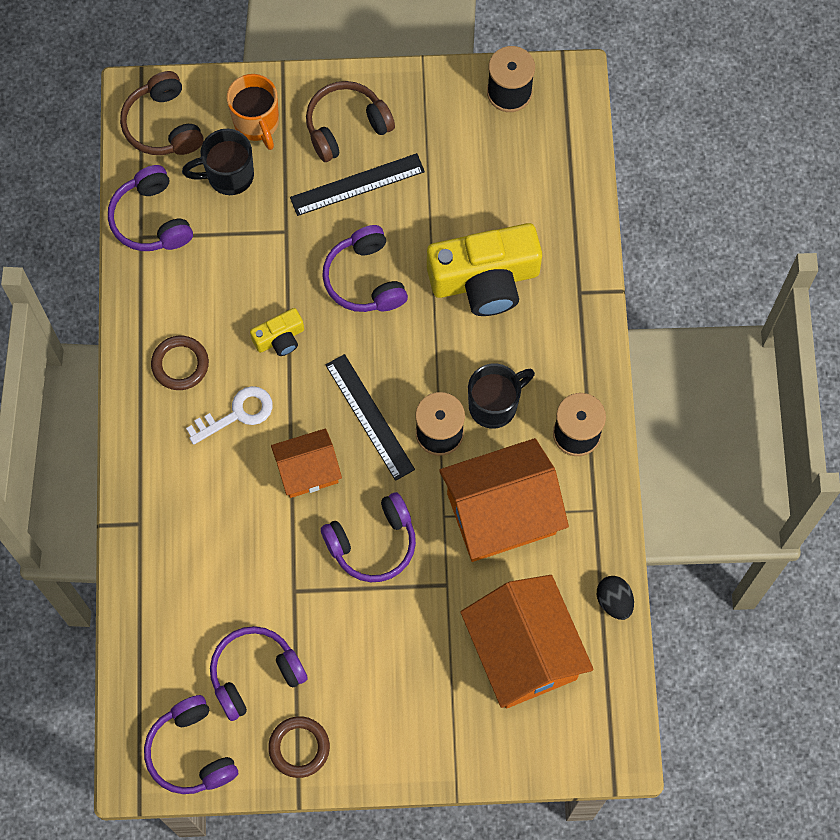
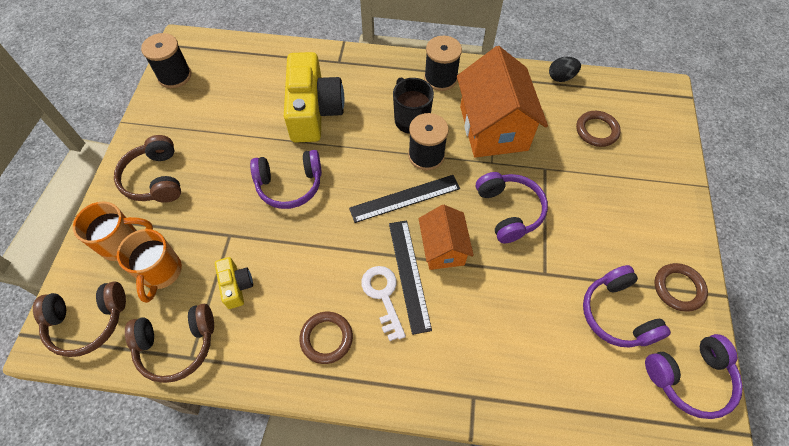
camera: 80 degrees left, 10 degrees down
(151, 219) = (177, 345): purple headphones -> brown headphones
(228, 176) = (161, 272): black mug -> orange mug
(280, 338) = (323, 253): yellow camera -> yellow camera (236, 286)
(357, 184) = (208, 178): black ruler -> black ruler (409, 274)
(523, 652) = (596, 131): orange house -> brown ring

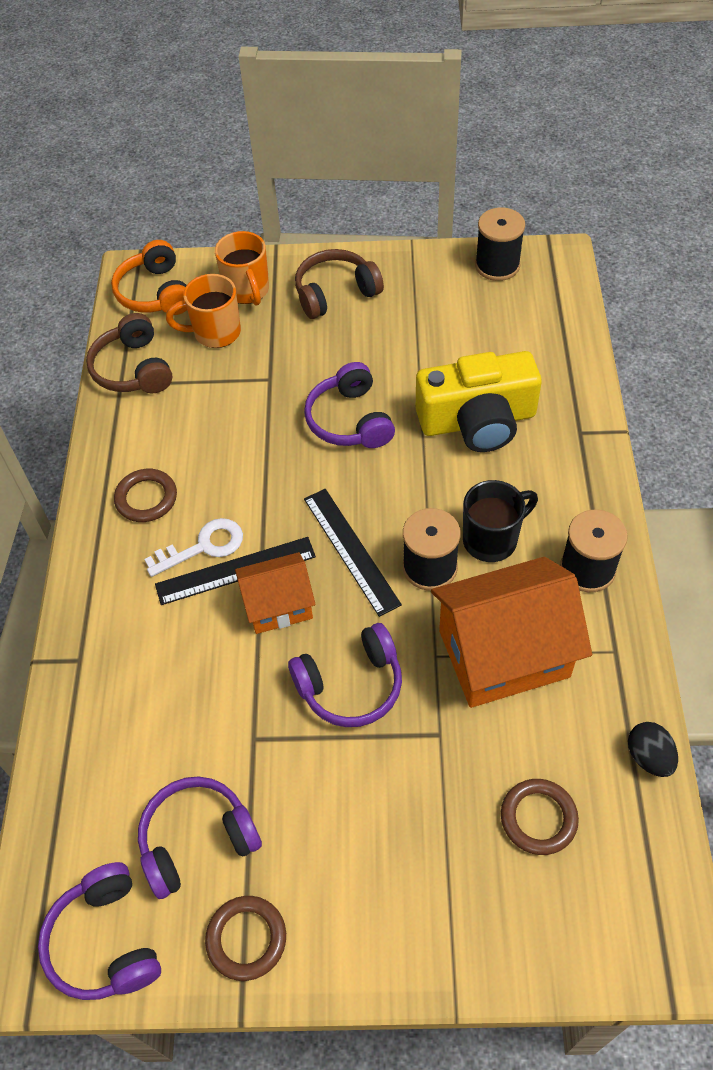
camera: 85 degrees right, 5 degrees down
(88, 321) = (155, 293): brown headphones -> orange headphones
(236, 286) = (205, 401): yellow camera -> none

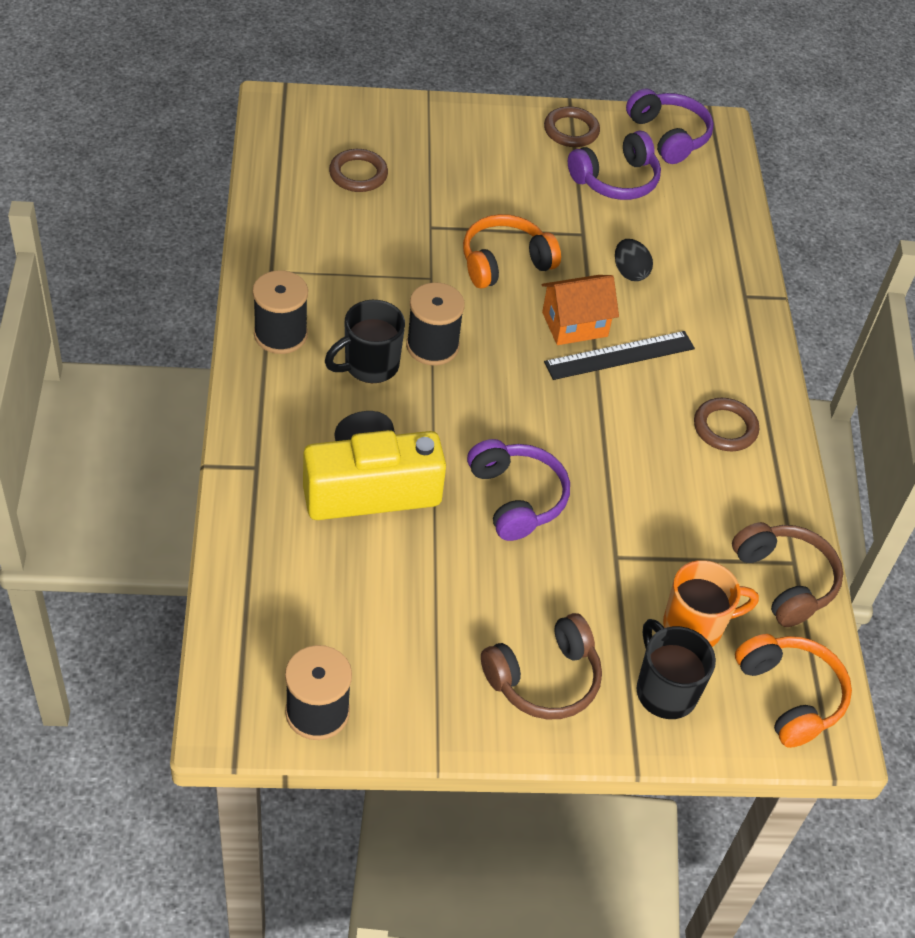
camera: 170 degrees right, 5 degrees down
(203, 547) = (655, 378): white key -> none
(247, 291) = (665, 690): orange mug -> black mug
(351, 550) = (509, 365): black ruler -> none
(351, 685) = (505, 262): purple headphones -> orange headphones
(504, 653) = (370, 275): orange house -> none
(649, 757) = (263, 202): black egg -> black egg (630, 272)

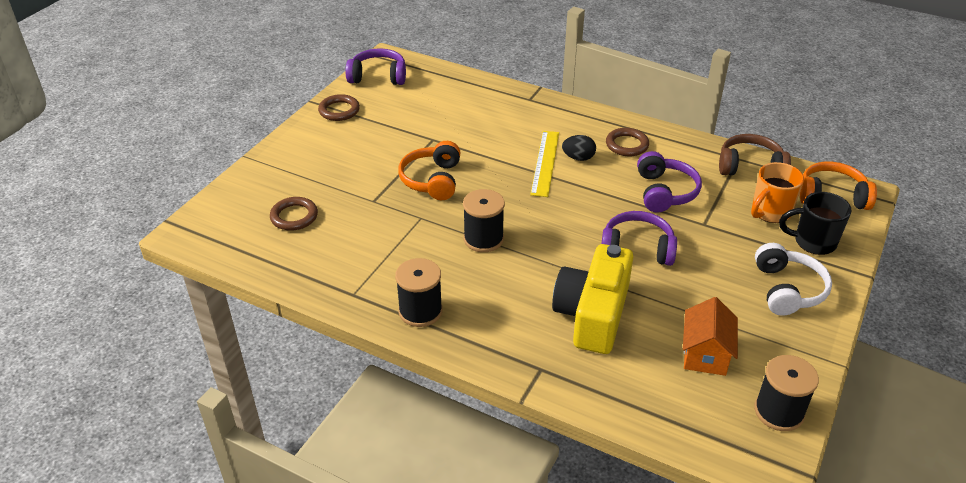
camera: 55 degrees left, 10 degrees down
(369, 366) = (481, 275): black mug -> none
(544, 679) = (787, 289): brown headphones -> white headphones
(575, 324) = (507, 171): orange house -> orange house (705, 354)
(616, 180) = (397, 109): purple headphones -> purple headphones (664, 192)
(619, 355) = (545, 163): black ruler -> yellow ruler
(630, 272) = (480, 133): black egg -> black egg (578, 158)
(695, 626) = (770, 212): orange mug -> orange mug turned 150 degrees counterclockwise

